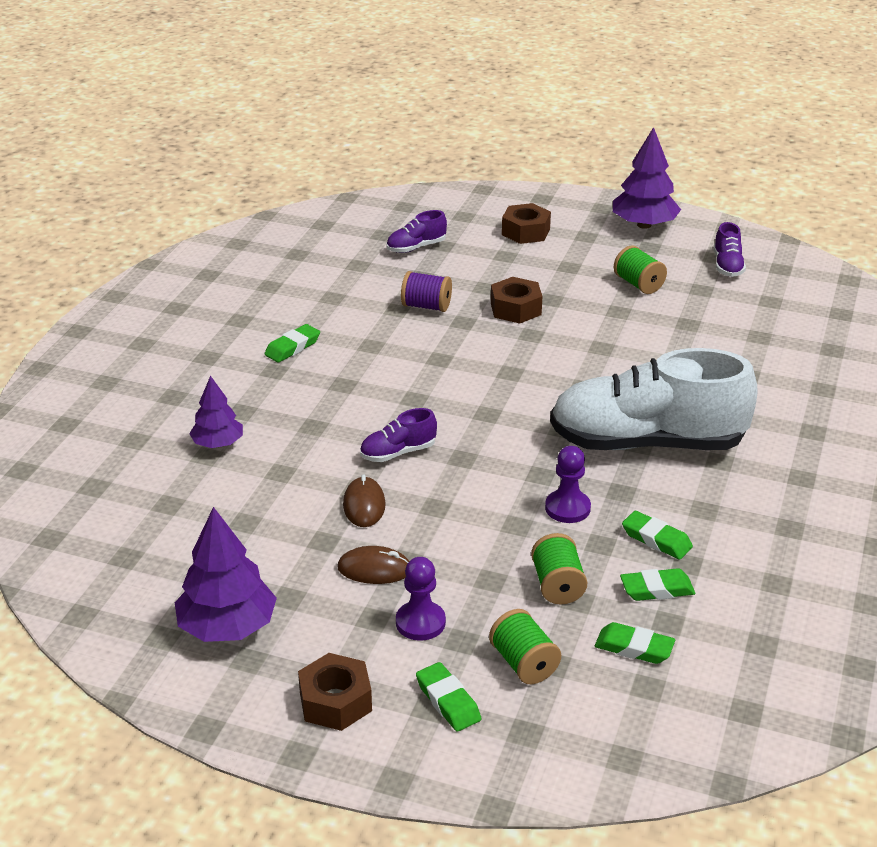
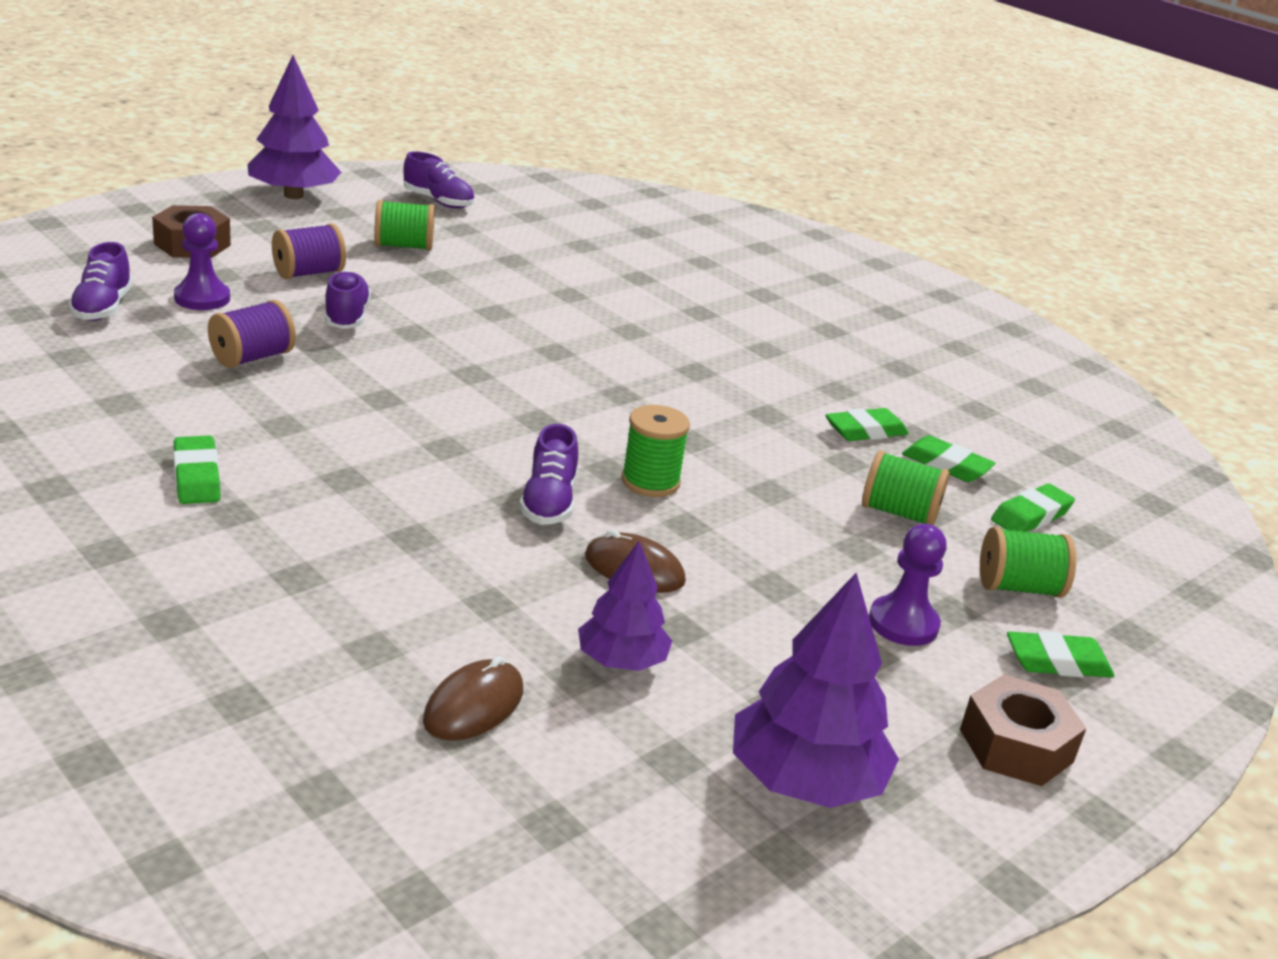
camera: 65 degrees left, 5 degrees down
(218, 443) = (355, 627): purple tree -> purple tree (621, 661)
(374, 569) = (774, 614): brown mouse -> brown mouse (474, 705)
(467, 477) = (650, 481): none -> green spool
(515, 309) = (346, 317): brown nut -> purple shoe
(549, 275) = (308, 273): none -> purple spool
(567, 508) = (768, 451): purple pawn -> purple pawn (202, 298)
(647, 443) = (697, 366): white shoe -> none
(657, 589) = (946, 465): green eraser -> green eraser turned 75 degrees counterclockwise

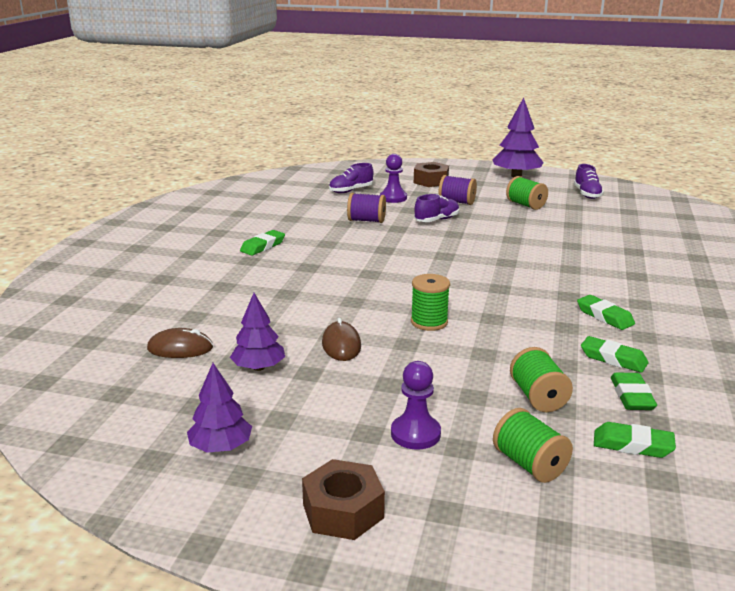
camera: 60 degrees right, 5 degrees down
(548, 503) = (364, 308): purple shoe -> none
(805, 781) = (221, 447): purple tree -> purple tree, size x0.62
(1057, 662) = (463, 504): green eraser -> green eraser (604, 316)

